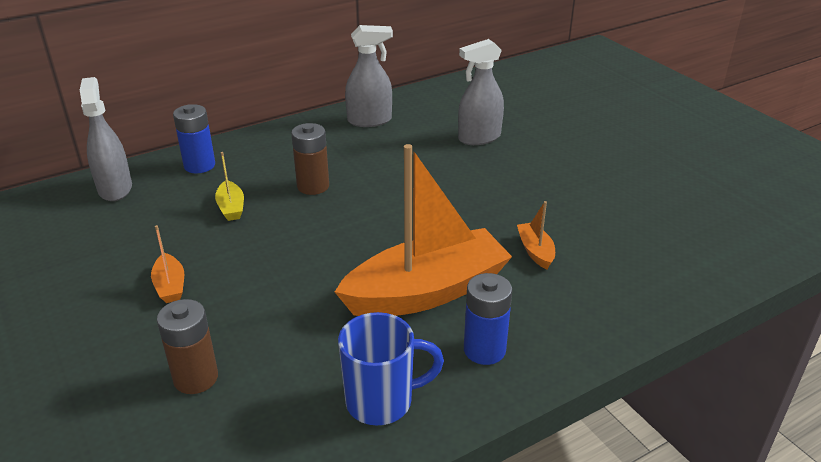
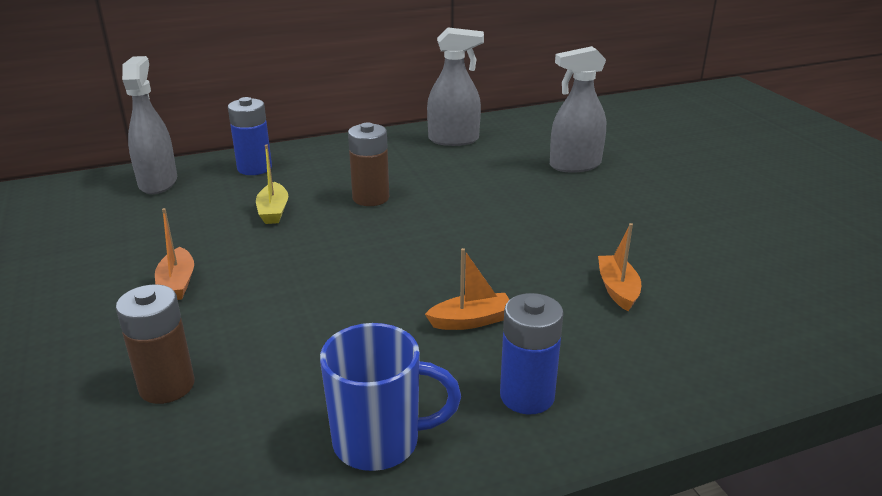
camera: 10 degrees right, 5 degrees down
(427, 292) = (471, 321): orange boat -> orange boat, size x0.40

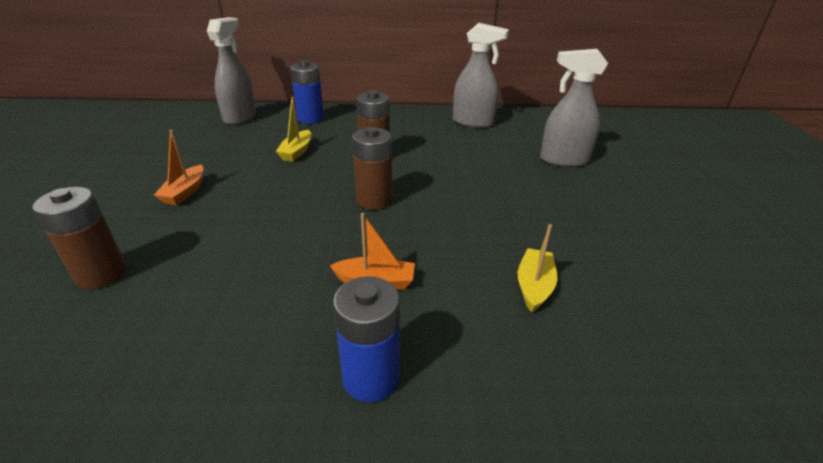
camera: 20 degrees right, 5 degrees up
(380, 442) = (205, 383): blue mug -> none
(408, 246) = (374, 200): none -> brown battery
(617, 289) = (534, 286): orange boat -> yellow boat

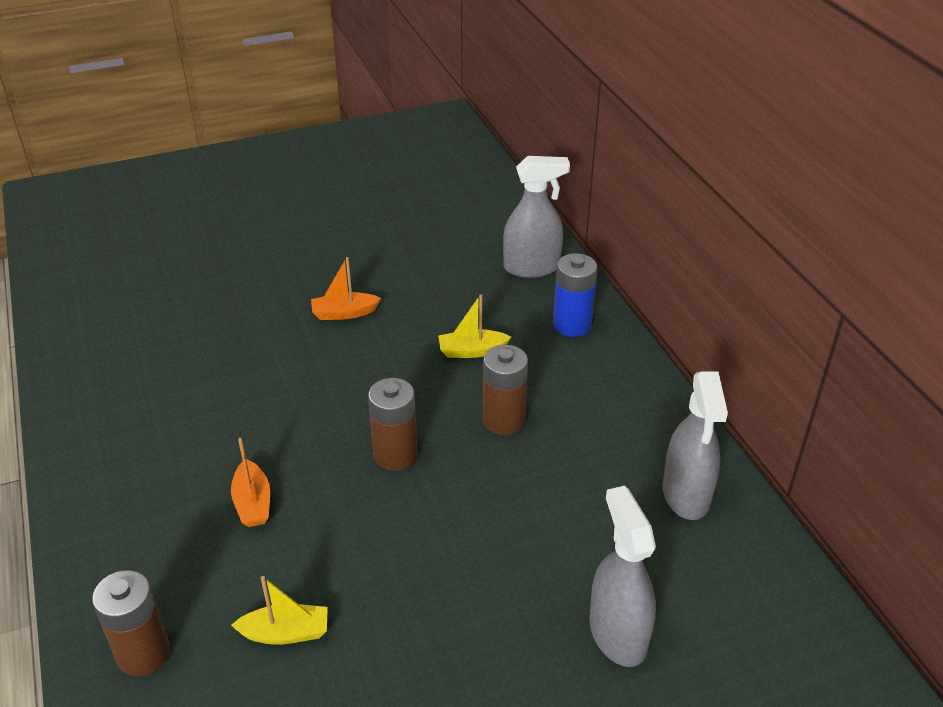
camera: 70 degrees right, 5 degrees up
(101, 274) = (210, 333): brown battery -> brown battery (143, 653)
(371, 378) = (137, 537): blue battery -> none

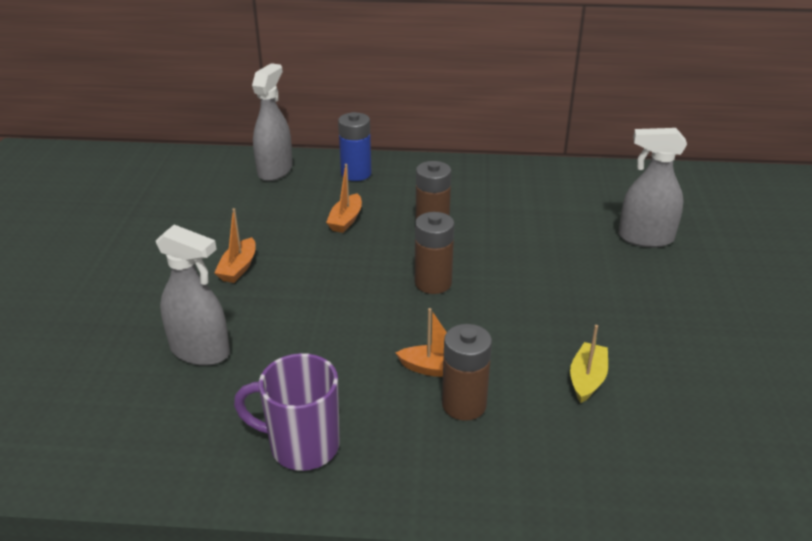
camera: 65 degrees left, 5 degrees down
(117, 447) = (302, 446): none -> purple mug
(143, 653) = (576, 467): brown battery -> brown battery (464, 404)
(472, 351) = (346, 220): yellow boat -> orange boat
(686, 495) = (547, 182): grey spray bottle -> grey spray bottle (200, 351)

